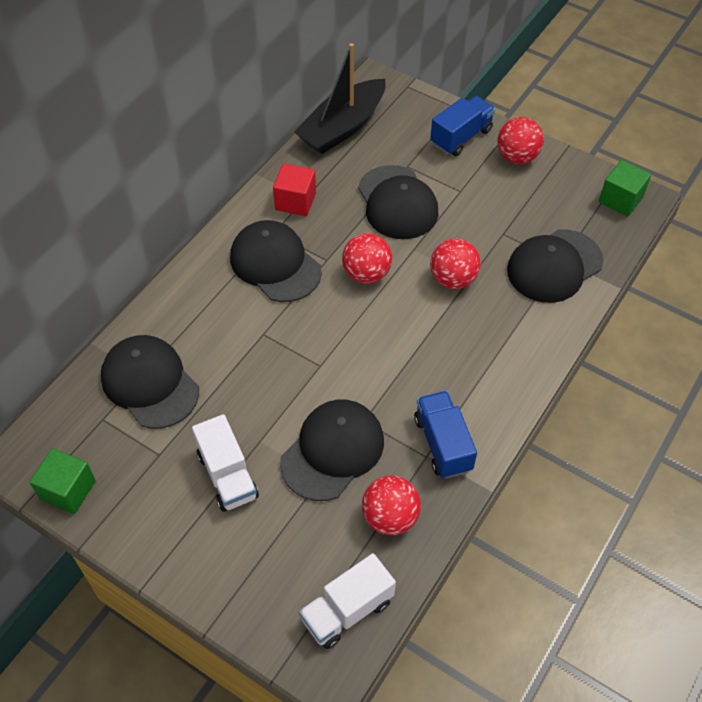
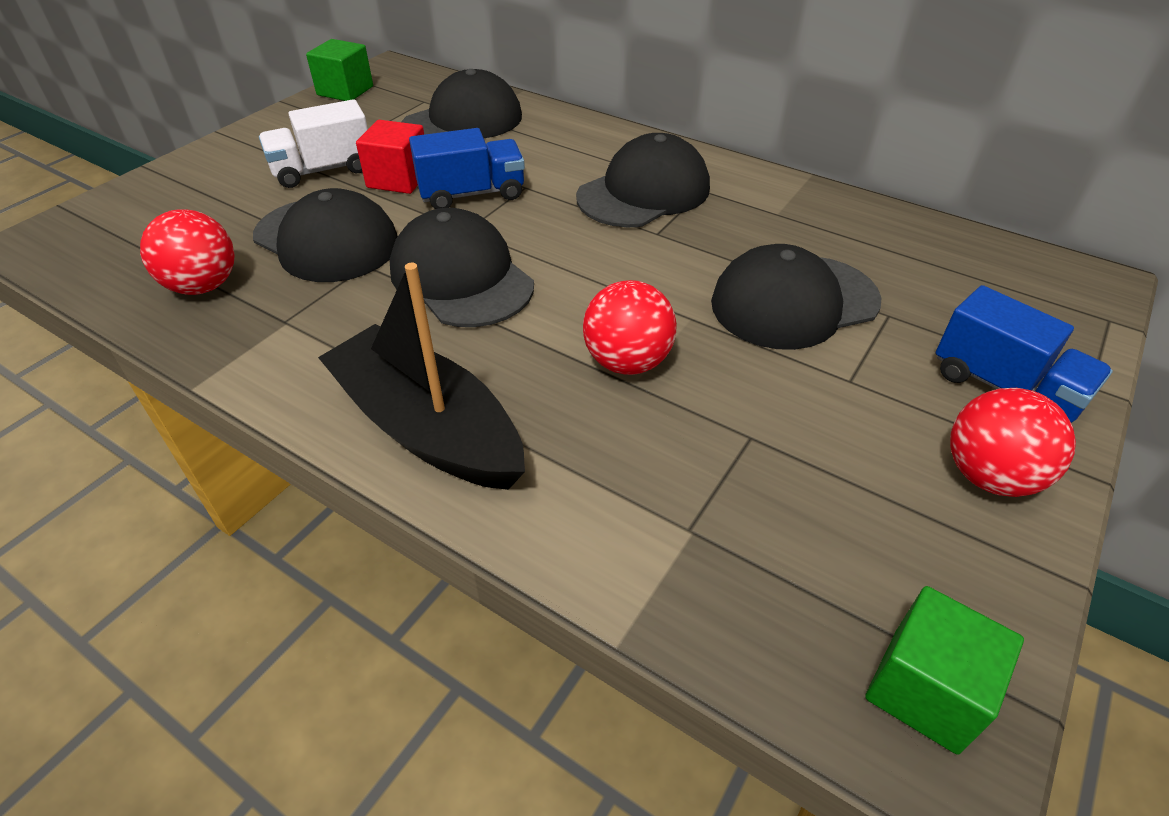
camera: 90 degrees right, 10 degrees down
(295, 201) = (767, 205): red cube -> red cube (398, 179)
(343, 127) = (950, 246): black boat -> black boat (427, 428)
(347, 611) = (97, 252): white truck -> none
(366, 274) = (632, 269): red ball -> none
(442, 444) = (298, 338): blue truck -> blue truck (472, 194)
(554, 266) = (672, 515): black cap -> black cap (461, 277)

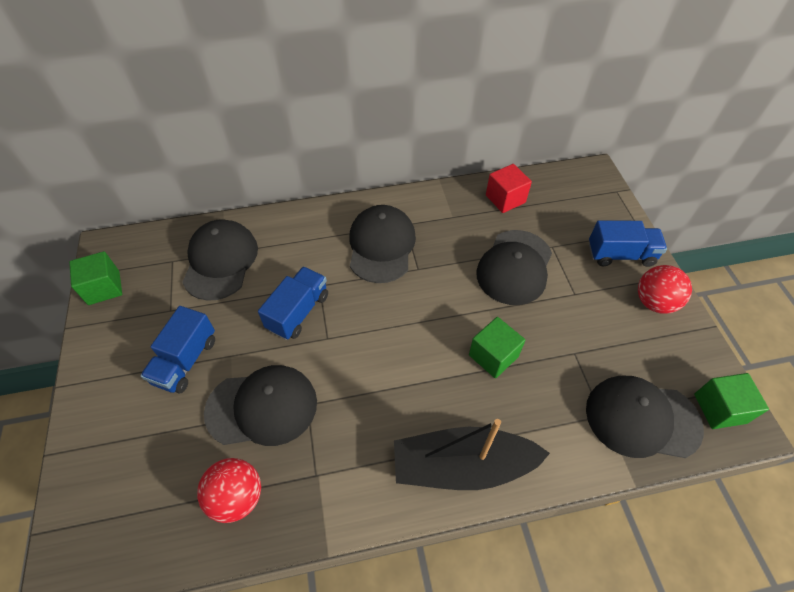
camera: 45 degrees left, 10 degrees up
(323, 170) = (186, 361): white truck -> blue truck
(398, 179) = (242, 333): red cube -> red cube (505, 199)
(461, 277) = (365, 370): black cap -> black cap (642, 418)
(627, 362) = (493, 356): red ball -> green cube

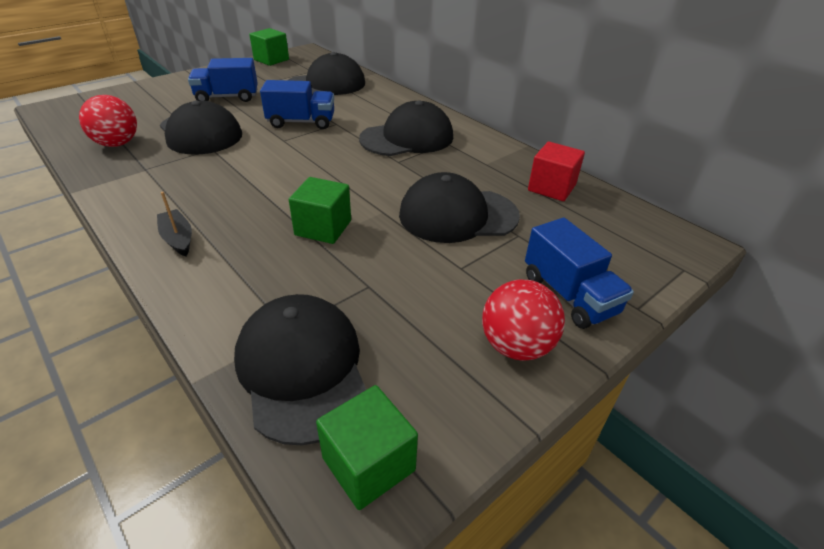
camera: 60 degrees right, 15 degrees down
(462, 466) = (178, 239): black boat -> black boat, size x0.44

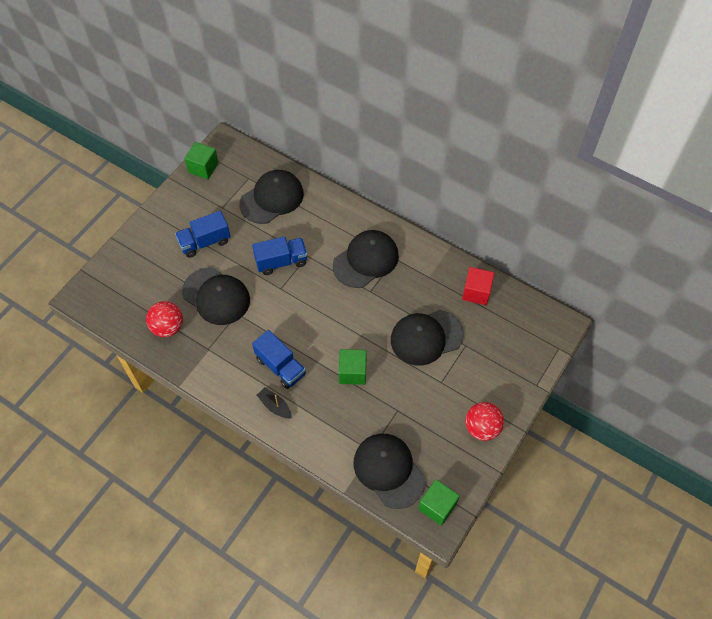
camera: 15 degrees left, 20 degrees up
(569, 295) = (501, 386): blue truck -> blue truck (280, 366)

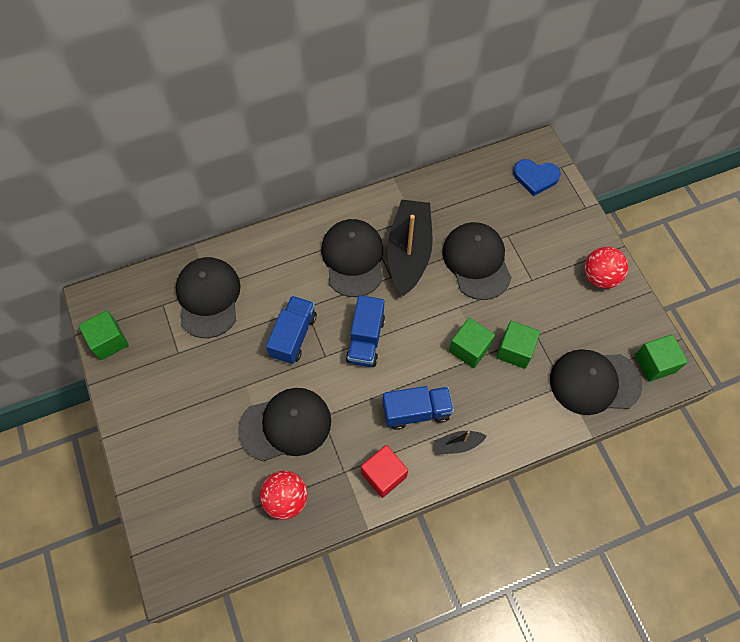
camera: 55 degrees left, 5 degrees up
(205, 242) = (208, 396): blue truck -> blue truck (366, 339)
(374, 402) = (515, 350): none -> green cube
(398, 290) = (409, 252): none -> black boat
(426, 337) = (476, 261): black cap -> black cap turned 150 degrees clockwise
(476, 292) = (459, 191): red cube -> red cube (384, 475)
(533, 336) = (535, 177): none -> blue heart

